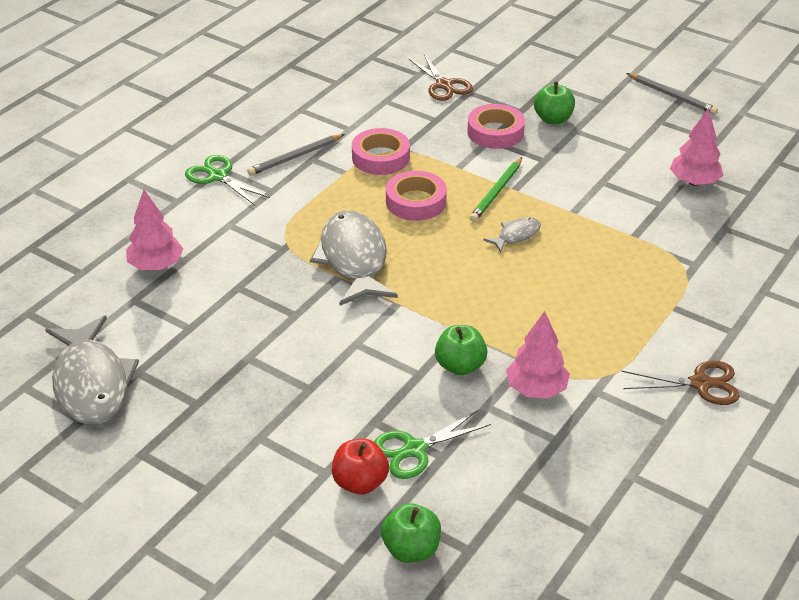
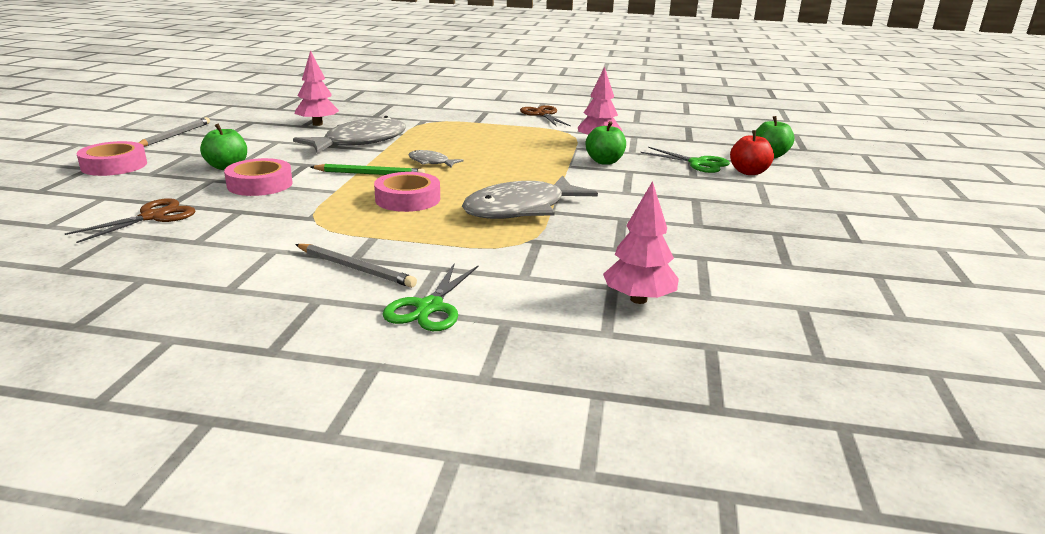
camera: 115 degrees left, 15 degrees down
(91, 383) = (836, 283): grey fish -> grey fish (360, 142)
(380, 157) = (333, 224): pink tape -> pink tape (114, 165)

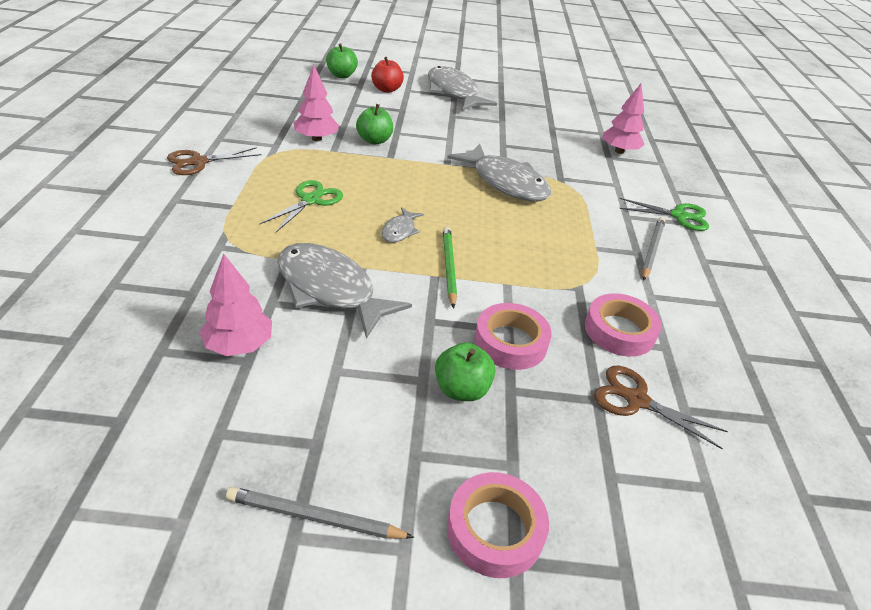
camera: 100 degrees left, 15 degrees up
(407, 199) = (509, 237): pink tape -> pink tape (619, 331)
(698, 163) = (370, 104): green scissors -> green scissors (311, 200)
(777, 205) = (453, 92): none -> grey fish

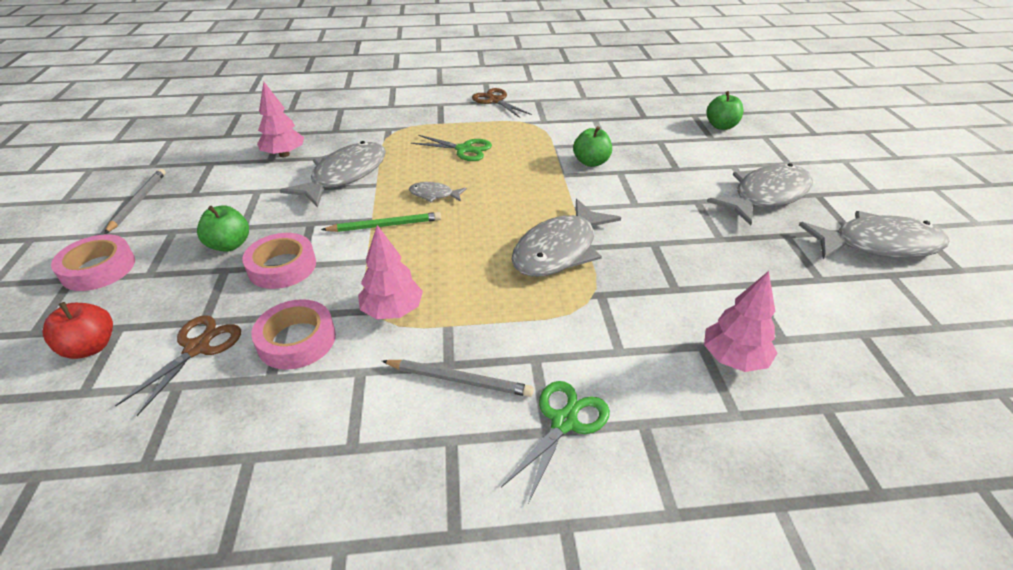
camera: 85 degrees right, 0 degrees up
(316, 139) = (570, 135): pink tree -> pink tree (392, 311)
(387, 89) = (718, 154): red apple -> red apple (91, 347)
(517, 81) = (878, 245): none -> grey fish
(679, 216) = (564, 422): green scissors -> green scissors turned 150 degrees counterclockwise

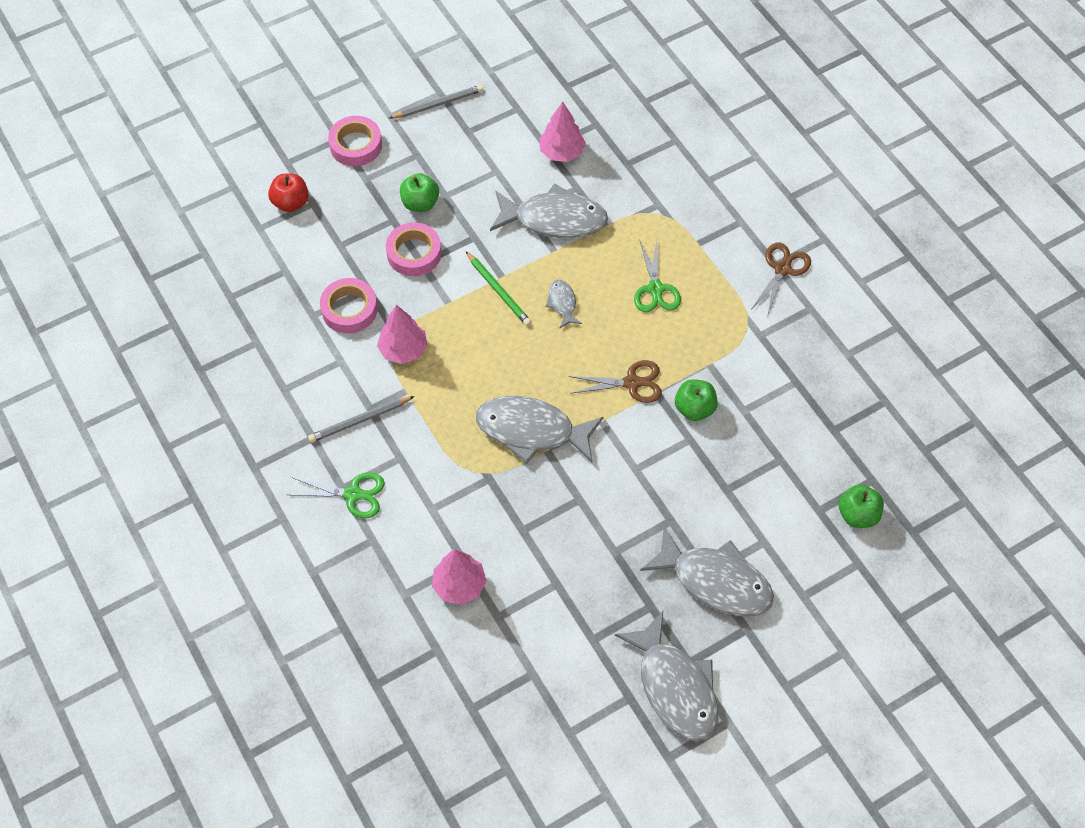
camera: 65 degrees right, 20 degrees up
(197, 348) = (317, 259): brown scissors -> brown scissors (632, 383)
(459, 379) = (360, 421): grey pencil -> grey pencil turned 75 degrees clockwise

